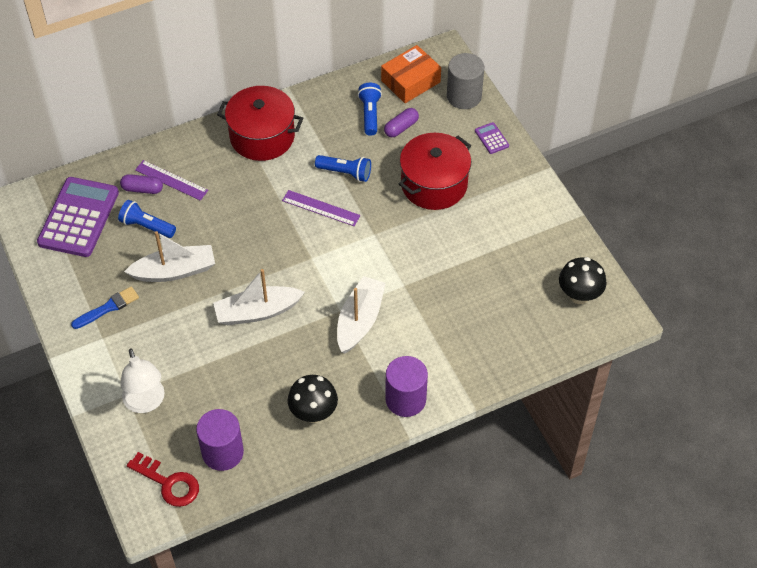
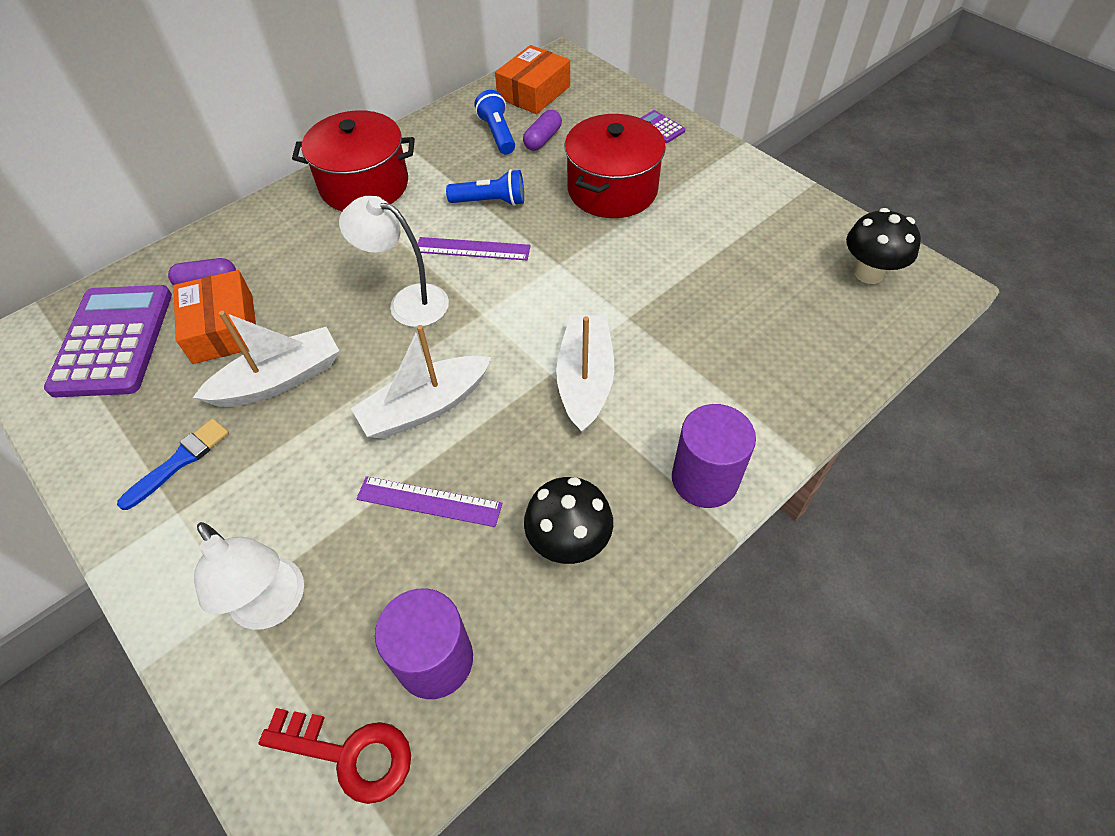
camera: 15 degrees left, 0 degrees up
(147, 226) = (223, 328): blue flashlight -> orange box
(171, 180) = (248, 262): purple ruler -> purple ruler (429, 501)
(266, 237) = (407, 302): none -> white lamp
(464, 96) = (605, 94): grey cylinder -> none

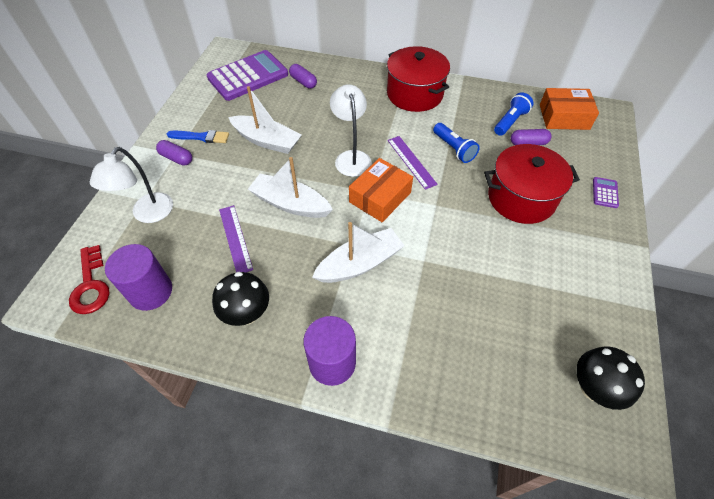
camera: 55 degrees right, 0 degrees up
(190, 516) = (176, 158): none -> purple capsule
(223, 328) = (281, 104): orange box -> orange box (380, 197)

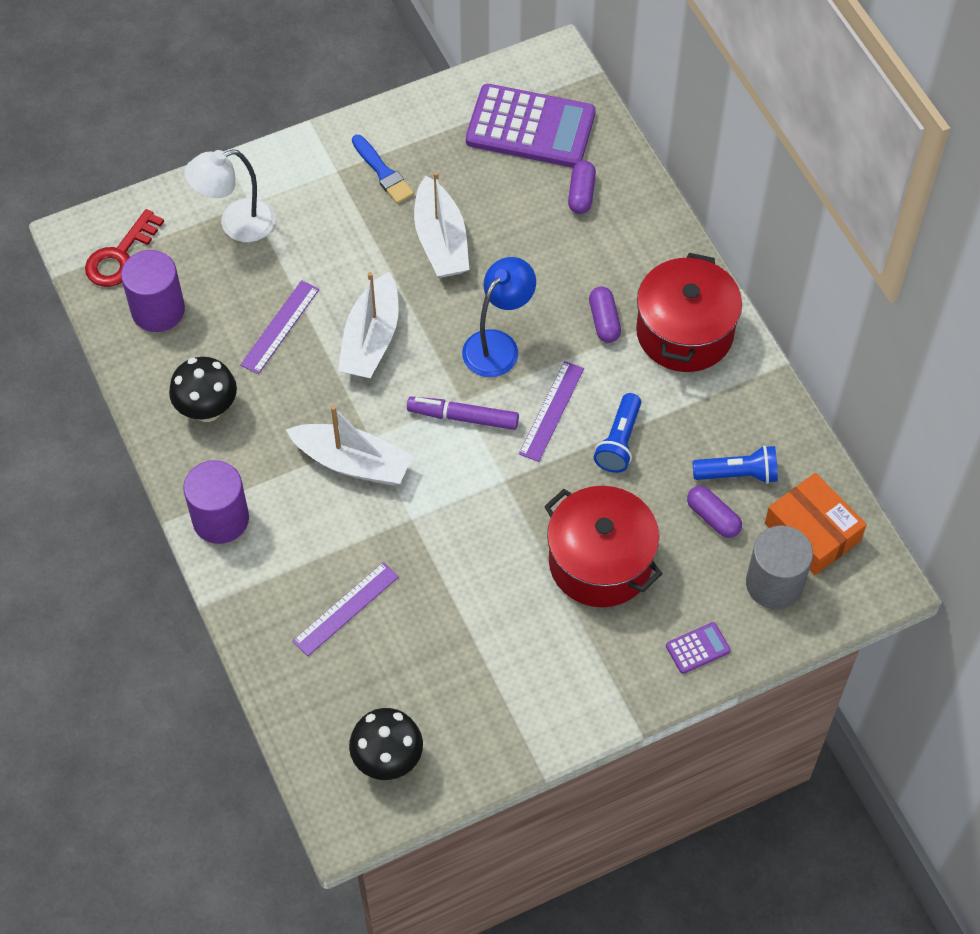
camera: 50 degrees right, 5 degrees up
(176, 158) = (330, 178): purple capsule -> purple capsule (604, 321)
(290, 204) = (371, 339): white boat -> white boat turned 150 degrees counterclockwise
(351, 157) = (498, 345): white lamp -> blue lamp
(380, 197) = (463, 417): orange box -> purple marker
(459, 335) = (346, 608): none -> purple ruler
(584, 145) = (774, 583): none -> grey cylinder

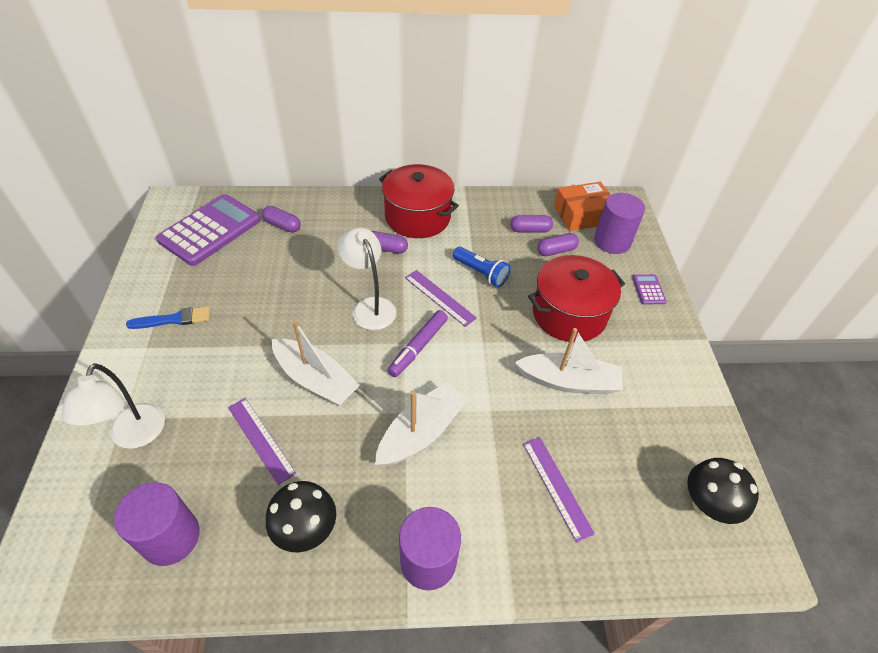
camera: 70 degrees left, 10 degrees down
(120, 256) = (83, 552): red key -> none
(441, 240) = (261, 307): white boat -> white boat (568, 381)
(498, 345) = (370, 306): blue lamp -> white lamp
(738, 474) = (530, 230): blue flashlight -> purple capsule
(774, 583) = (612, 241): grey cylinder -> purple cylinder

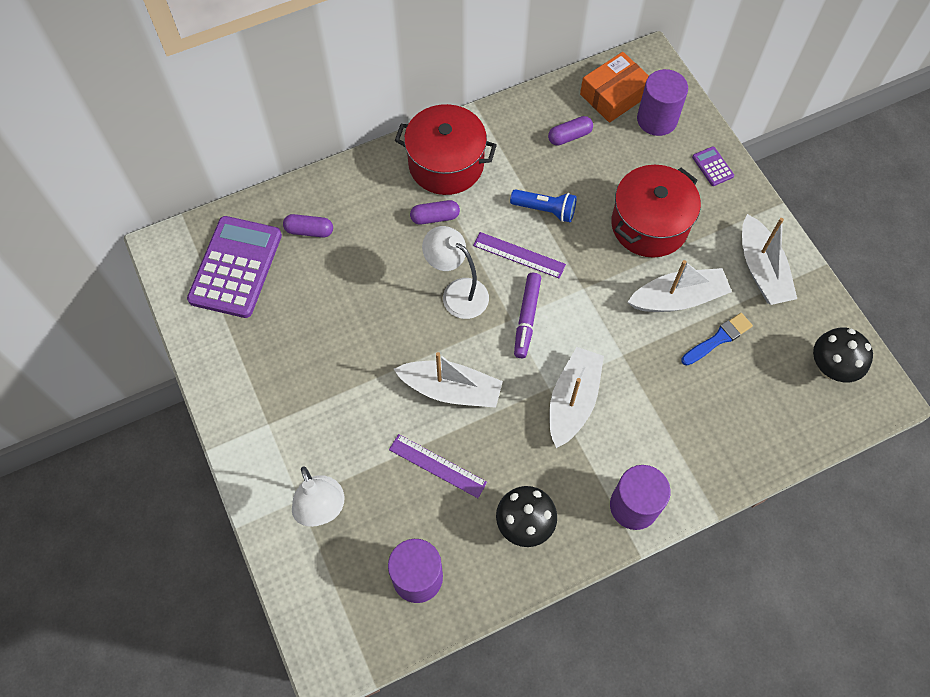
camera: 20 degrees left, 15 degrees up
(174, 319) = (273, 384): blue brush -> blue brush (718, 339)
(556, 251) = (607, 153): purple capsule -> none
(556, 487) = (707, 402): purple ruler -> none
(663, 386) = (761, 270): none -> white boat

